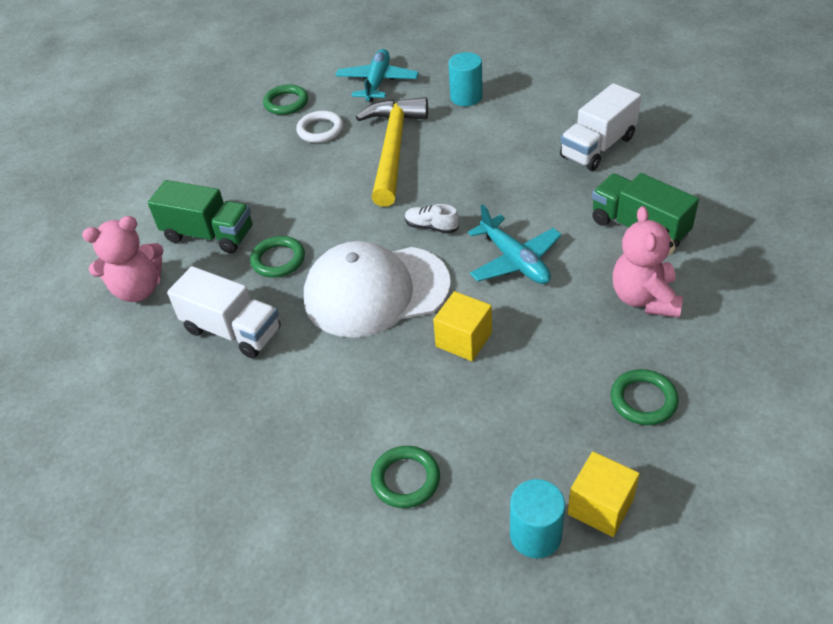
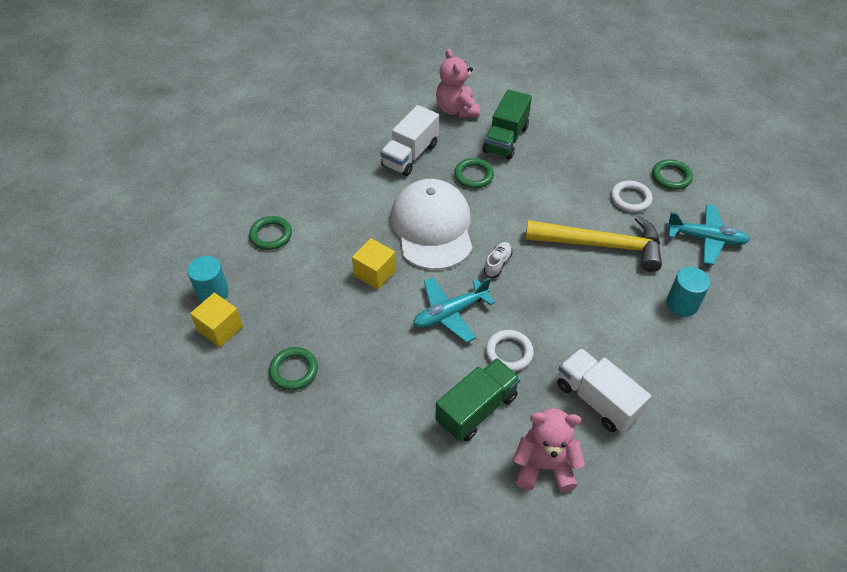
camera: 90 degrees right, 5 degrees up
(558, 209) = (509, 352): none -> white ring
(644, 298) = (392, 394): pink teddy bear -> pink teddy bear (544, 466)

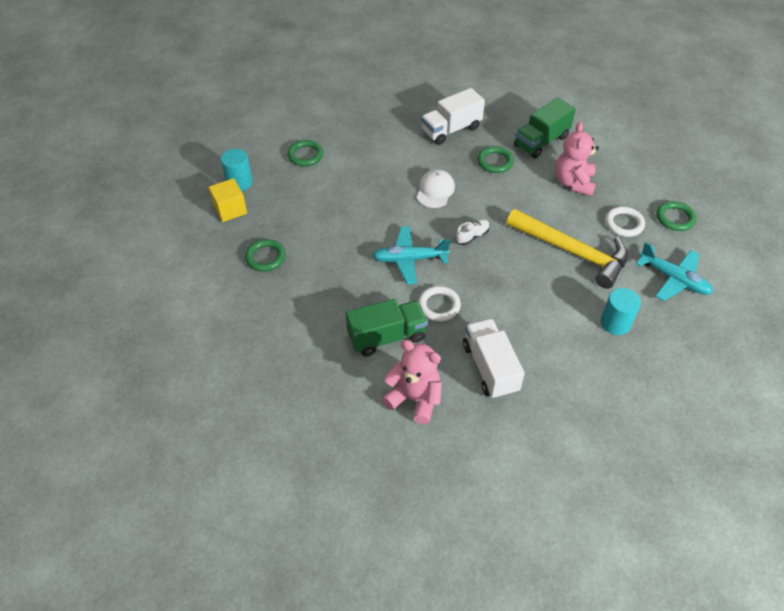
camera: 25 degrees right, 0 degrees up
(375, 273) = (368, 209): yellow cube -> none
(432, 227) = (435, 190): white cap -> white cap, size x0.50
(456, 110) = (513, 106): pink teddy bear -> pink teddy bear (573, 182)

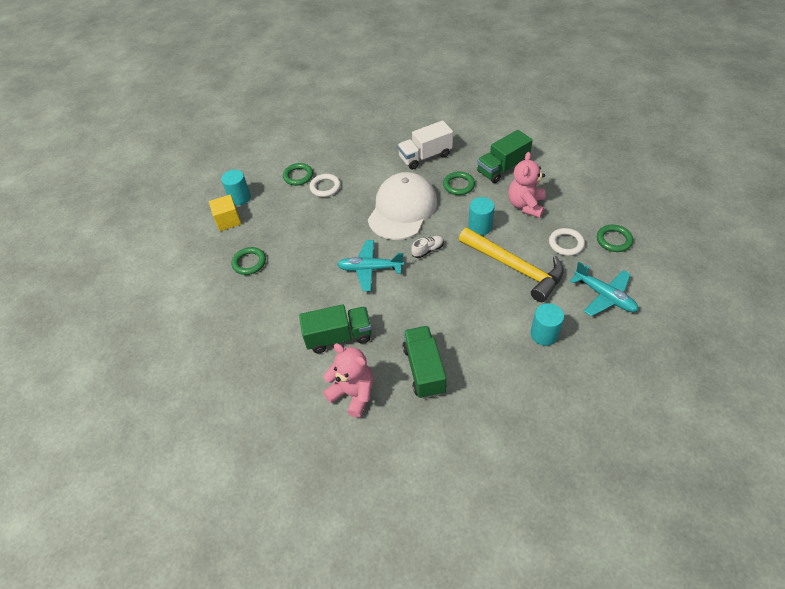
camera: 10 degrees right, 0 degrees up
(435, 190) = (402, 209): white cap -> white cap, size x1.99
(439, 305) = (388, 311): white ring -> white ring (325, 187)
(490, 368) = (424, 369): white truck -> green truck
(526, 208) = (480, 227): none -> turquoise cylinder

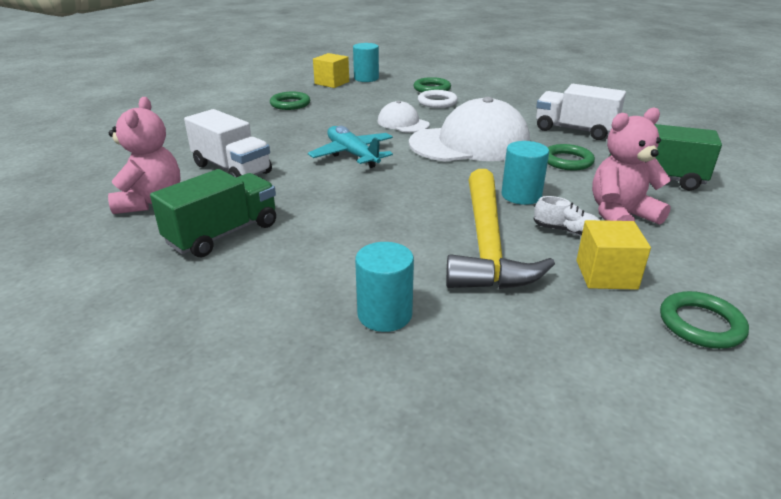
camera: 50 degrees right, 20 degrees down
(338, 337) = (232, 169): green truck -> white truck
(344, 222) = (403, 123): none -> white cap
(428, 250) = (428, 176): white shoe -> white shoe (566, 231)
(566, 244) = (606, 274): white ring -> yellow cube
(604, 296) = (552, 357): turquoise plane -> none

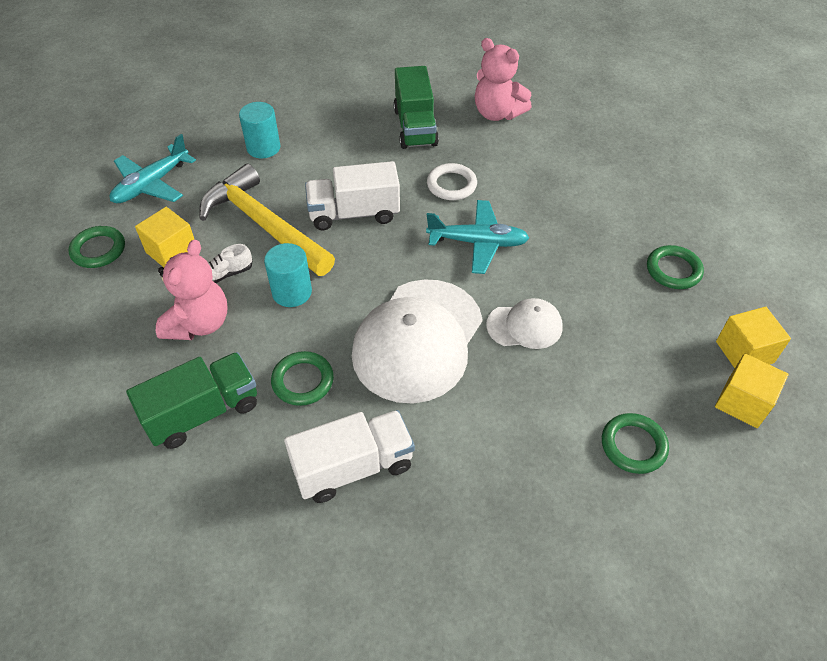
camera: 130 degrees right, 20 degrees up
(232, 169) = (518, 165): white truck -> white truck (354, 213)
(366, 78) = (742, 402): turquoise cylinder -> yellow cube
(437, 102) = (569, 408): white ring -> white ring (451, 185)
(576, 363) = (152, 184): none -> turquoise plane

